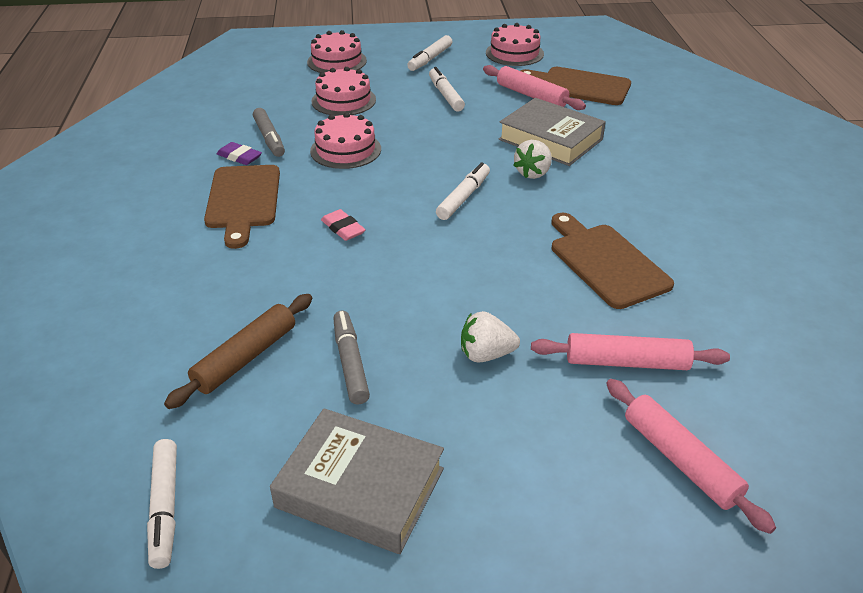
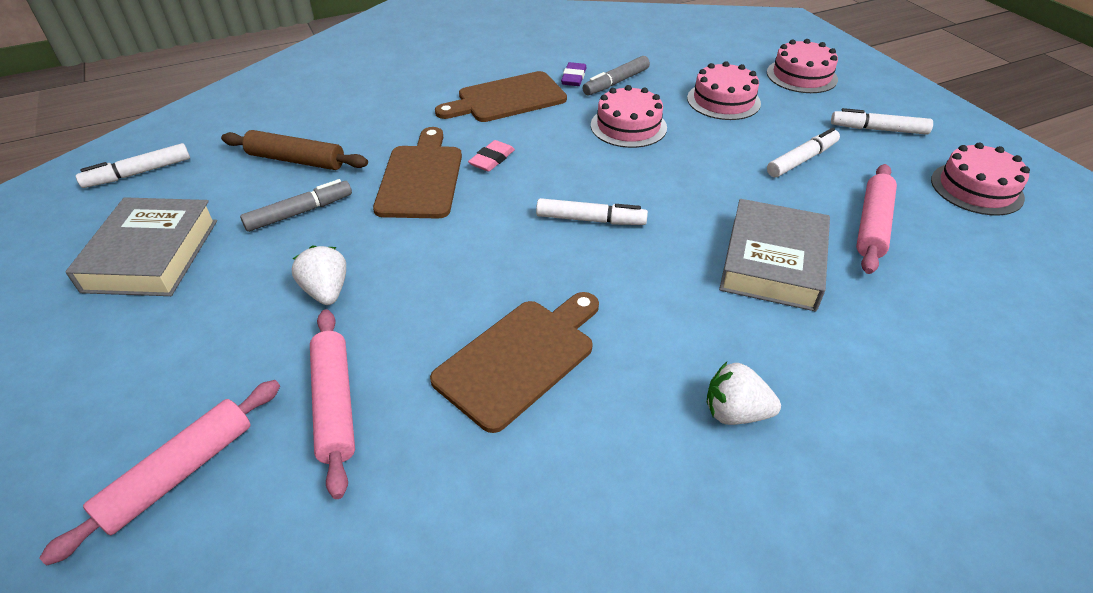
camera: 70 degrees right, 5 degrees up
(533, 173) = (679, 262): white strawberry -> white strawberry (735, 412)
(579, 86) = (949, 264): brown cutting board -> brown cutting board (421, 178)

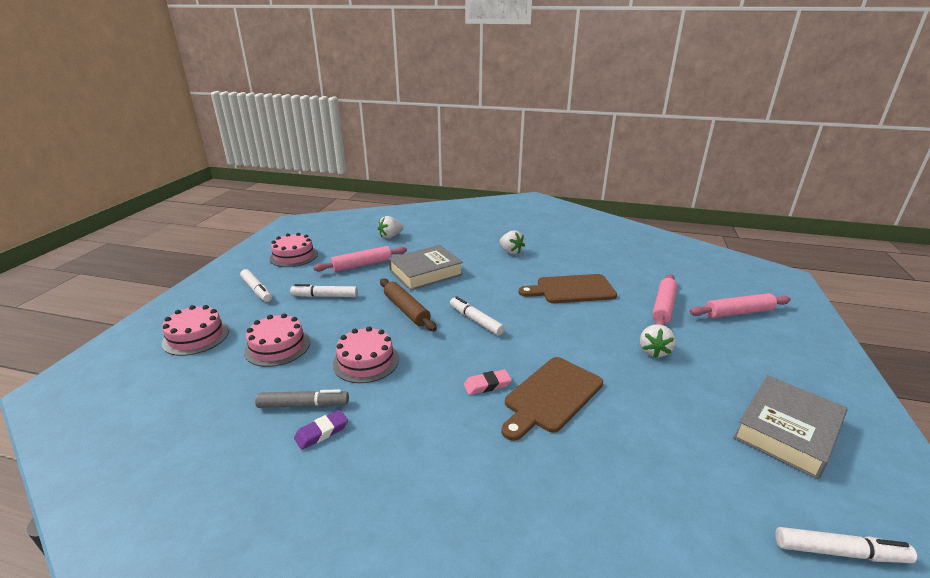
camera: 140 degrees left, 15 degrees down
(296, 160) = (651, 473): brown rolling pin -> brown rolling pin (406, 310)
(299, 213) = (660, 412): grey marker -> none
(506, 99) = (407, 441): brown cutting board -> none
(983, 315) = (390, 236): none -> white strawberry

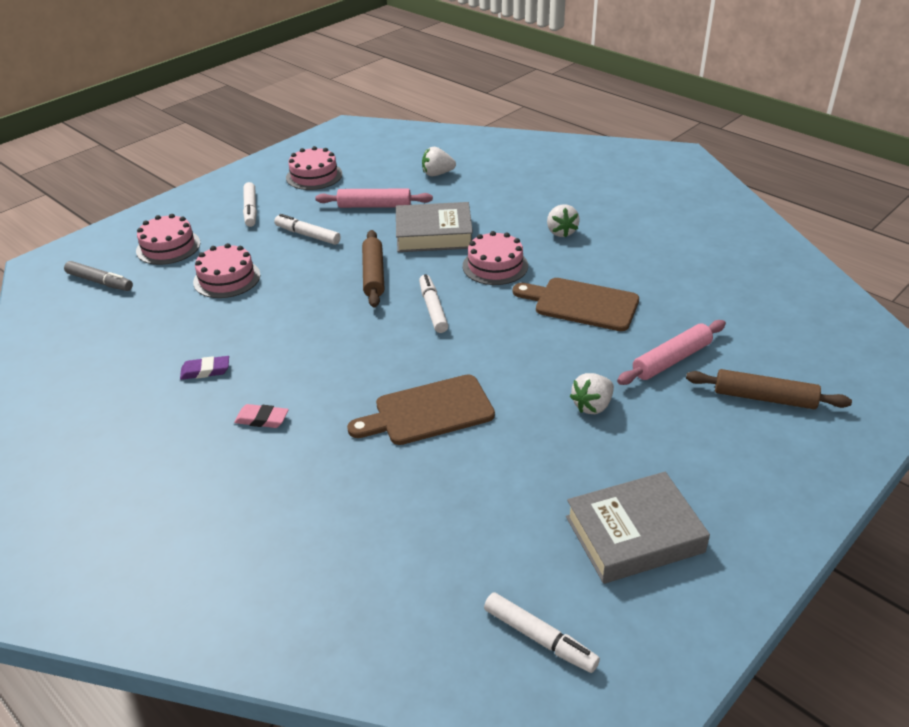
camera: 30 degrees right, 10 degrees up
(303, 405) = (208, 342): grey marker -> grey marker (100, 282)
(366, 361) = (290, 318): pink cake -> pink cake (495, 266)
(487, 385) = (379, 379): pink eraser -> pink eraser (262, 419)
(738, 313) = (764, 398): pink rolling pin -> brown rolling pin

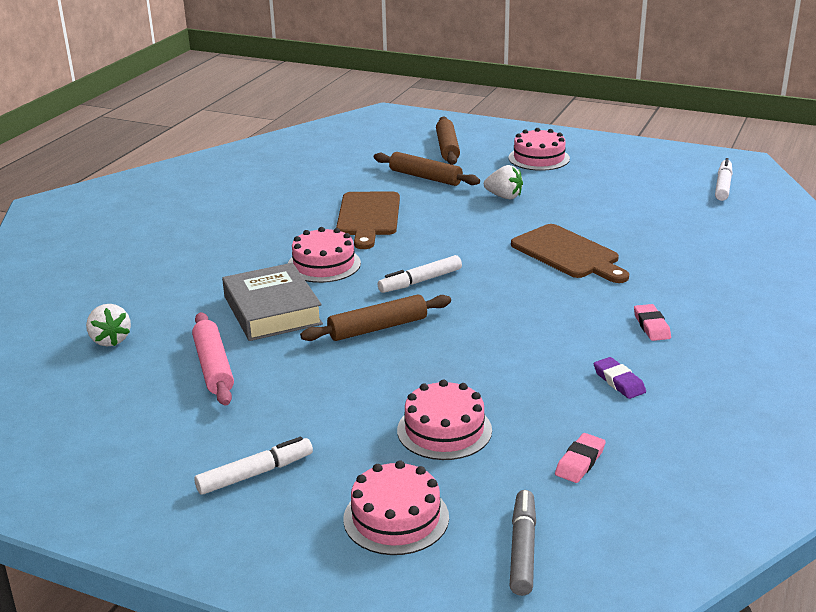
camera: 110 degrees left, 10 degrees down
(143, 323) = (580, 462): none -> pink eraser
(308, 235) = (310, 398): white marker -> none
(314, 176) = (129, 445): pink cake -> pink cake (539, 158)
(561, 232) = (240, 242): white strawberry -> none
(634, 534) = (616, 171): grey book -> none
(671, 360) = (425, 177): pink rolling pin -> brown rolling pin

